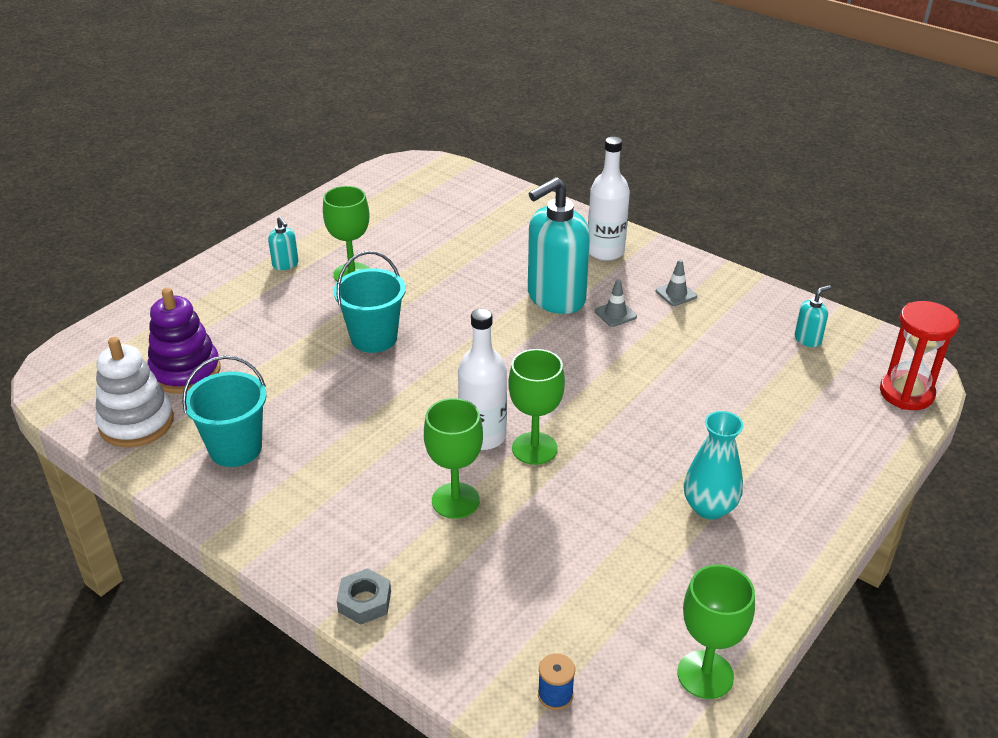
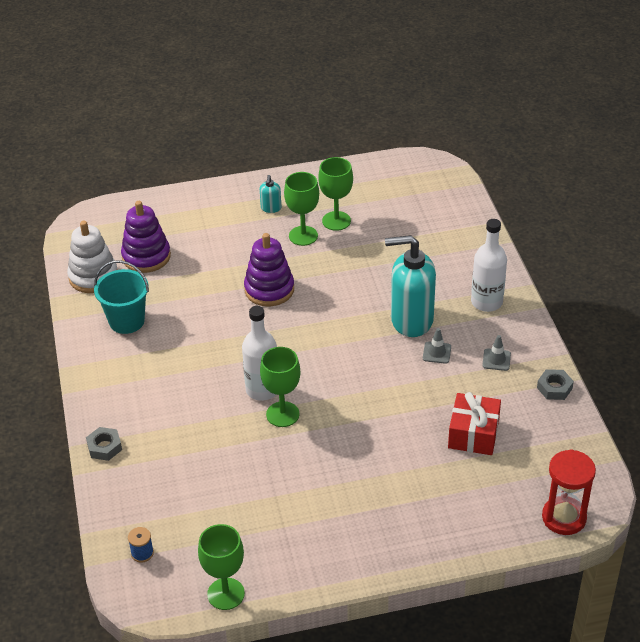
camera: 40 degrees right, 5 degrees up
(374, 338) = (269, 289): turquoise bucket -> purple stacking toy
(455, 500) = (206, 419): green goblet -> green goblet (336, 221)
(709, 507) = (340, 510): turquoise vase -> none
(739, 366) = (473, 434): none -> red gift
(754, 292) = (554, 388): none -> grey nut
(808, 339) = (546, 442): turquoise soap dispenser -> none

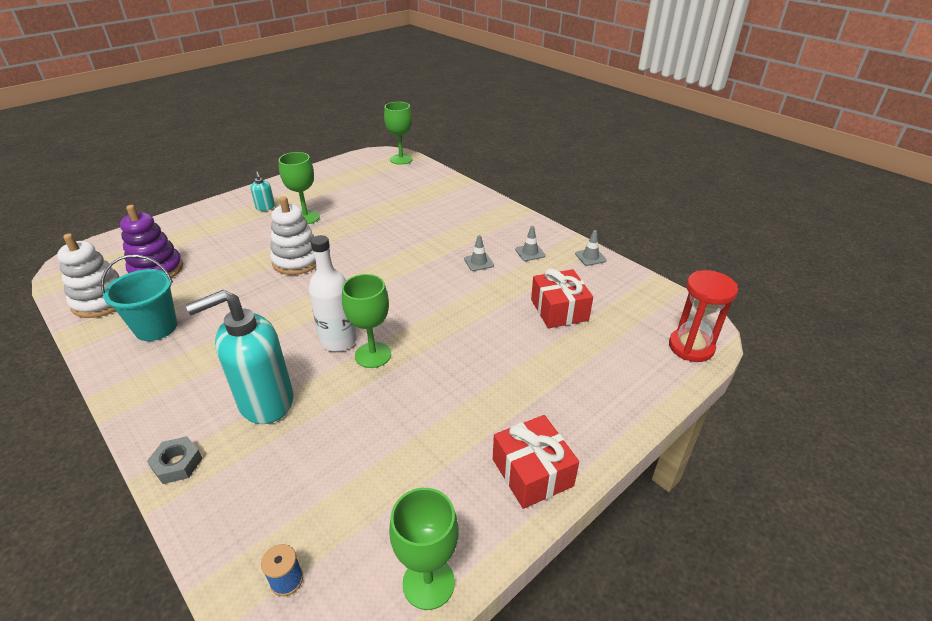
camera: 30 degrees left, 5 degrees down
(269, 289) = (297, 261): purple stacking toy -> white stacking toy
(336, 221) = (329, 202): green goblet -> green goblet (401, 159)
(342, 558) = (532, 472): none -> red gift
(411, 320) = (439, 247): turquoise soap dispenser -> turquoise soap dispenser (265, 401)
(486, 302) = (489, 219): white bottle -> none
(554, 388) = (590, 257): grey nut -> grey traffic cone

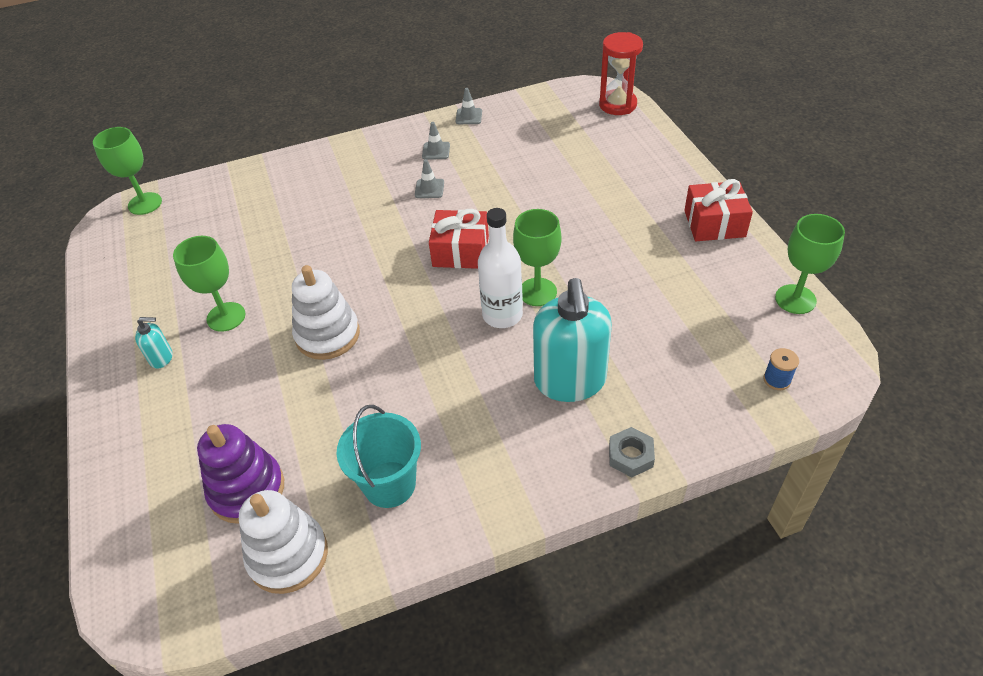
camera: 65 degrees left, 10 degrees up
(559, 310) = (535, 157): red gift -> red gift (460, 251)

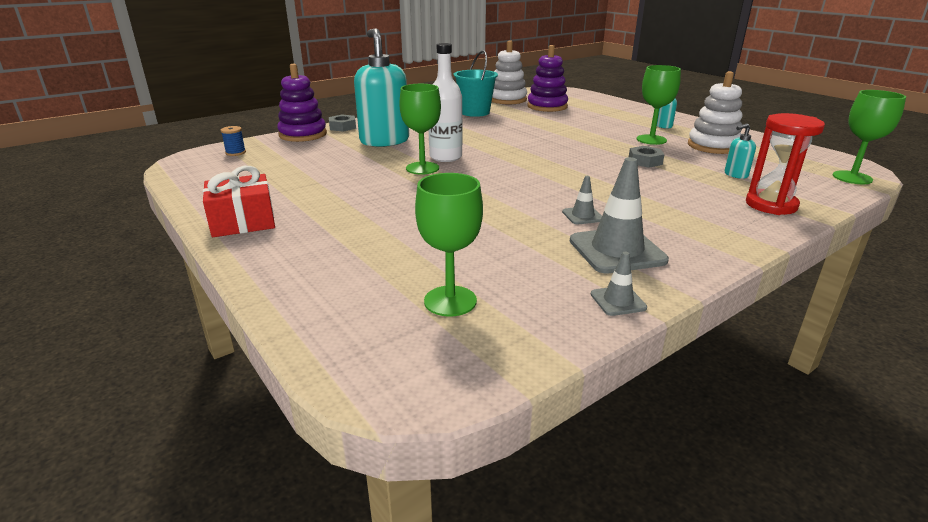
camera: 160 degrees right, 20 degrees down
(237, 225) = (735, 175): none -> turquoise soap dispenser
(291, 265) = (645, 161): none -> grey nut
(327, 335) = (568, 140): white stacking toy -> white stacking toy (713, 146)
(436, 151) = (617, 250): grey traffic cone -> grey traffic cone, size x2.02
(460, 251) = (506, 180): red gift -> none
(617, 105) = (360, 357): red hourglass -> red hourglass (771, 205)
(693, 433) = (303, 134): none -> purple stacking toy
(795, 299) = (191, 184): green goblet -> green goblet (450, 301)

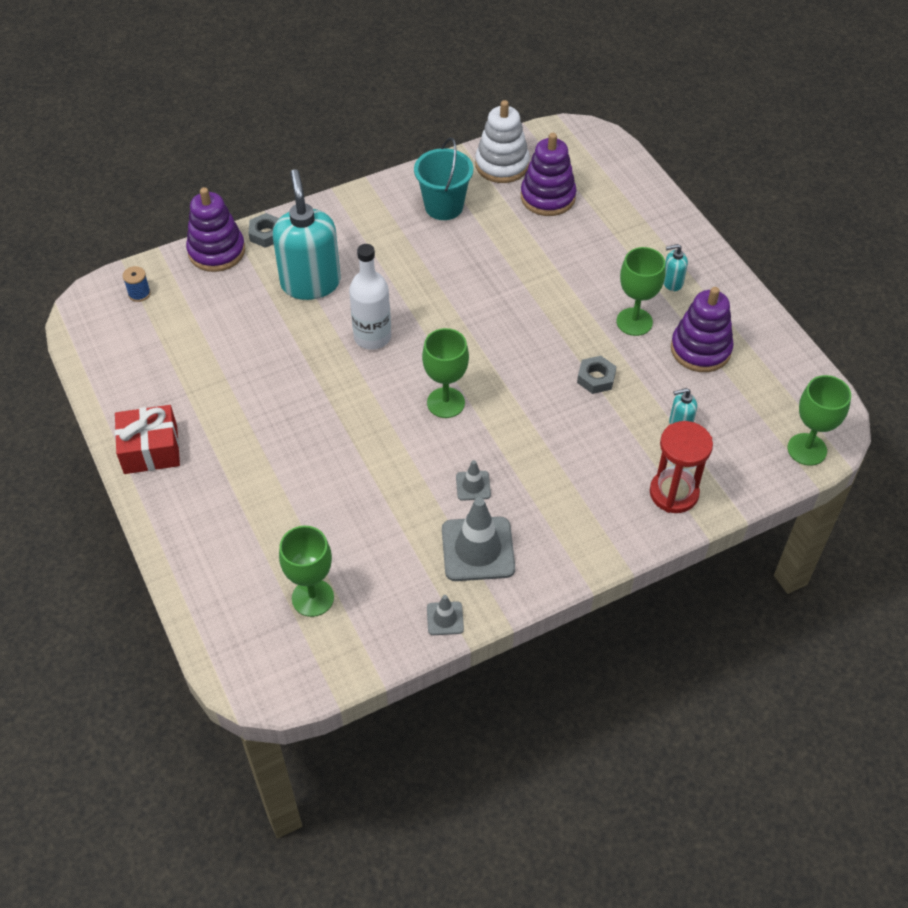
camera: 10 degrees right, 25 degrees up
(422, 168) = (340, 361): green goblet -> green goblet (445, 403)
(713, 146) = (700, 349): white stacking toy -> purple stacking toy

